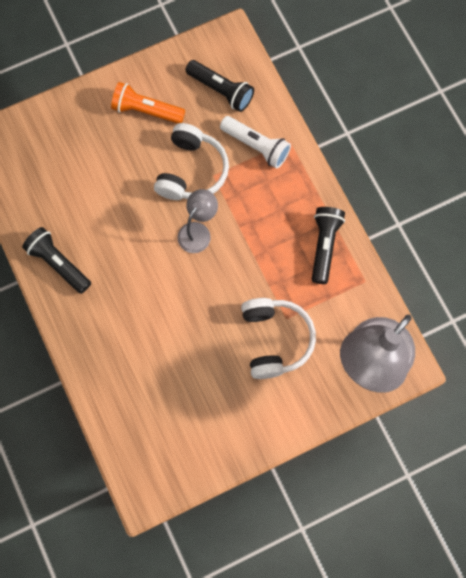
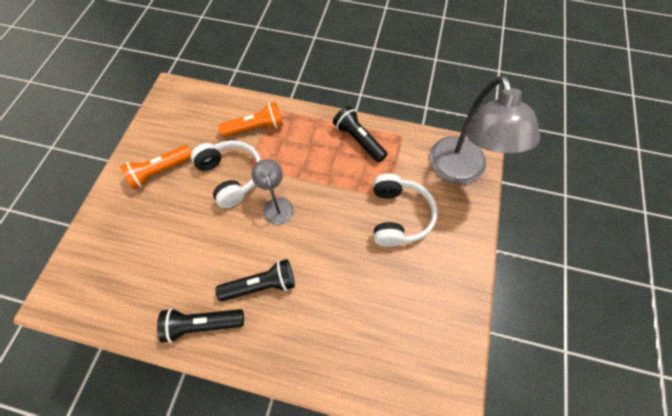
camera: 50 degrees left, 10 degrees down
(221, 90) = (198, 119): black flashlight -> black flashlight (261, 285)
(256, 146) = (255, 128): white flashlight -> orange flashlight
(275, 340) = (398, 216): white headphones -> white headphones turned 60 degrees clockwise

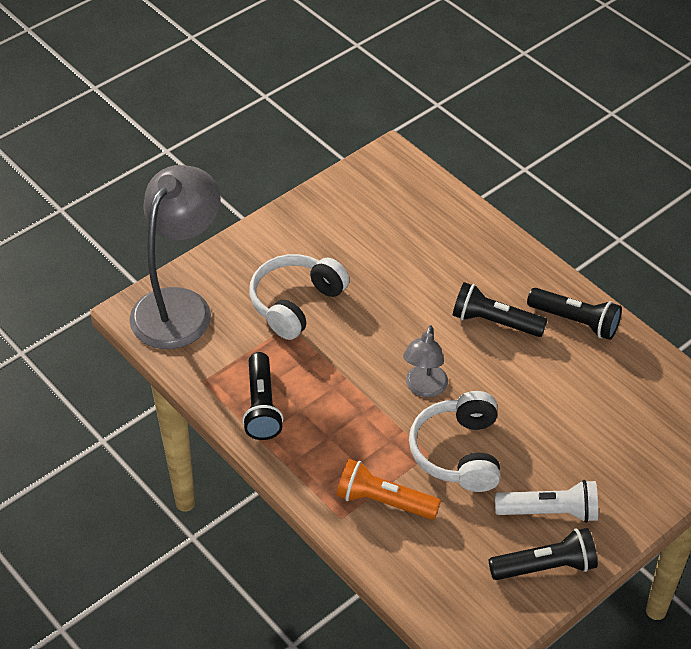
camera: 145 degrees left, 15 degrees down
(150, 141) = (545, 567): none -> black flashlight
(160, 171) = (549, 512): orange flashlight -> white flashlight

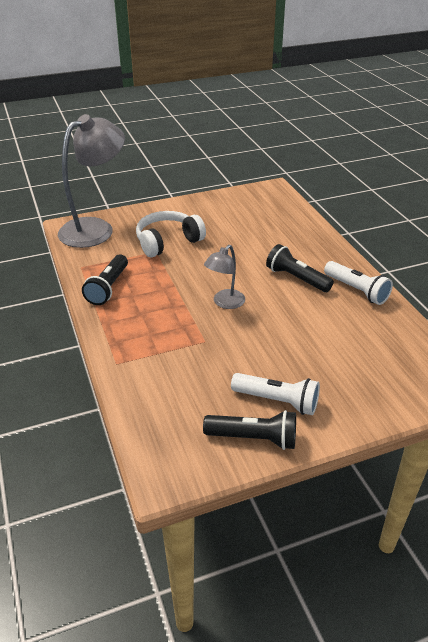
camera: 20 degrees right, 10 degrees down
(384, 501) = (154, 361): orange flashlight -> none
(459, 452) = (227, 345): white headphones -> none
(575, 321) = (356, 290): black flashlight -> white flashlight

